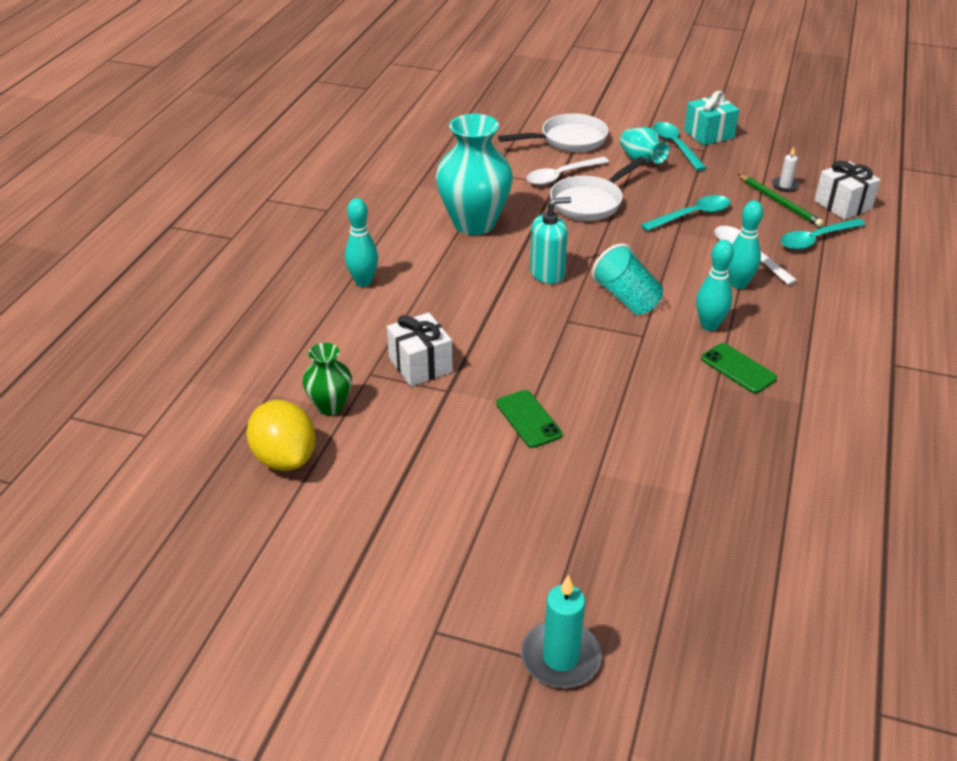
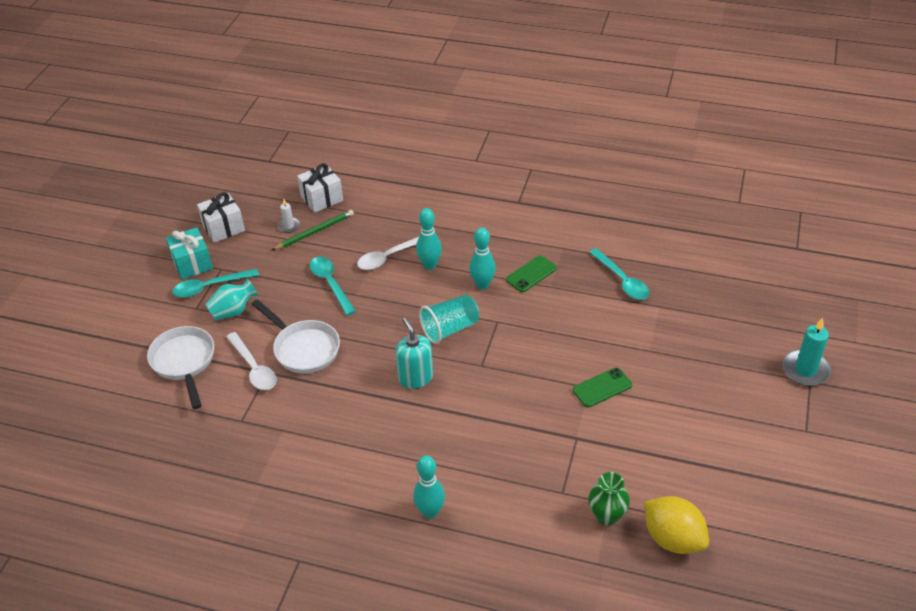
camera: 90 degrees left, 5 degrees up
(285, 458) = (673, 538): yellow lemon -> yellow lemon turned 75 degrees clockwise
(420, 365) = (547, 458): white gift -> white gift (223, 228)
(474, 223) = (333, 432): turquoise vase -> none
(816, 239) = (370, 218): turquoise spoon -> turquoise spoon (622, 280)

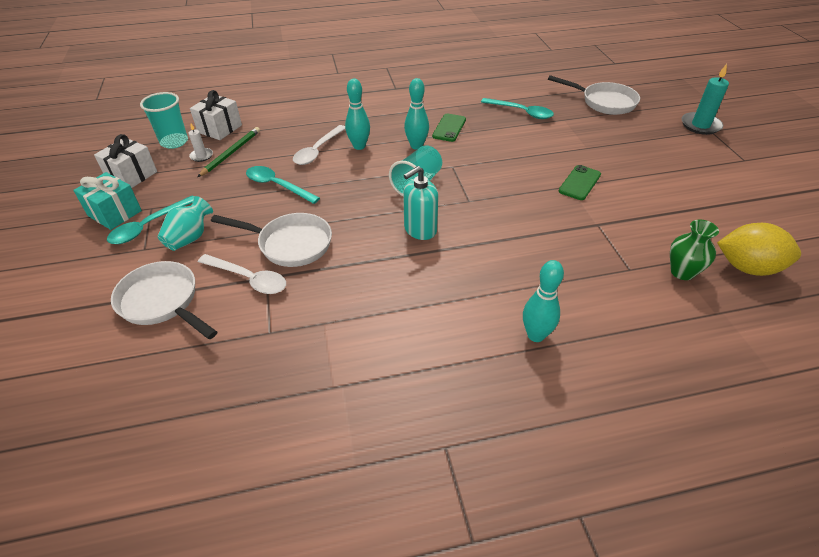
camera: 30 degrees left, 0 degrees up
(275, 201) = (174, 142): none -> turquoise cup
(415, 378) = (420, 230): turquoise soap dispenser -> turquoise soap dispenser turned 75 degrees counterclockwise
(726, 299) = (604, 102): none -> white pan

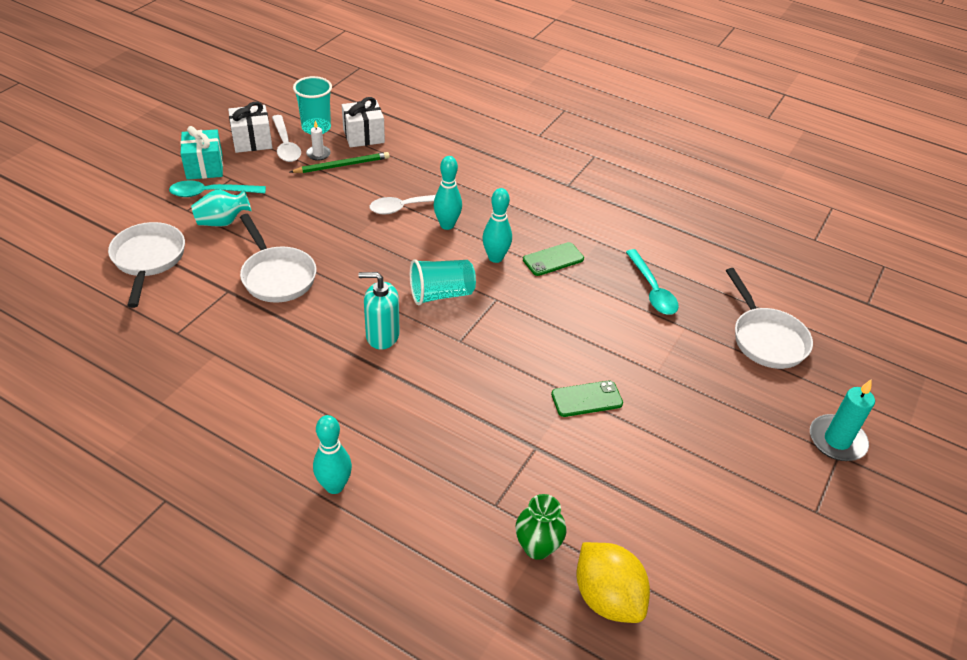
camera: 40 degrees right, 0 degrees up
(248, 279) = (216, 283): white spoon -> white spoon (285, 145)
(277, 186) = (335, 219): turquoise spoon -> none

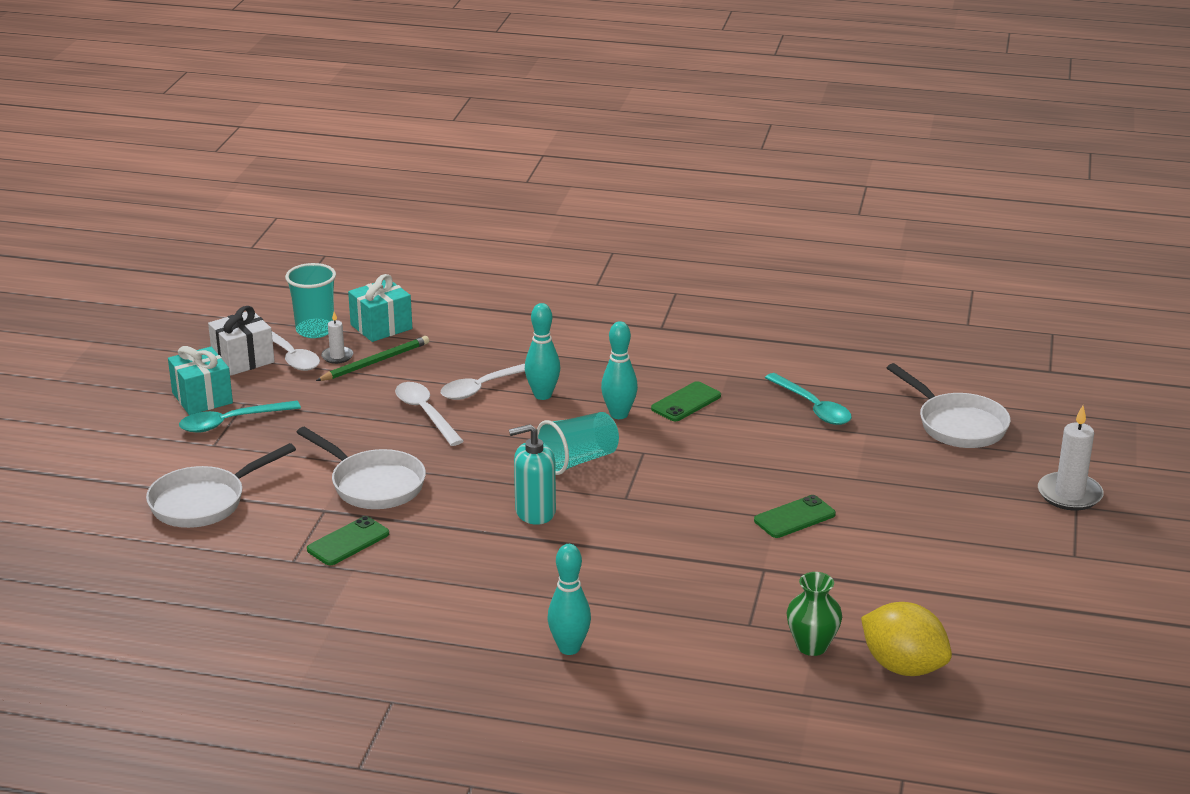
camera: 15 degrees left, 15 degrees down
(148, 260) = (204, 502): white pan -> white pan turned 105 degrees counterclockwise
(223, 222) = (268, 447): turquoise vase -> none
(227, 326) = (348, 542): none -> green phone
(352, 220) = (425, 413): none -> white spoon
(363, 136) = (381, 327): white gift -> turquoise gift
(837, 440) = (1069, 494): turquoise candle -> white candle

